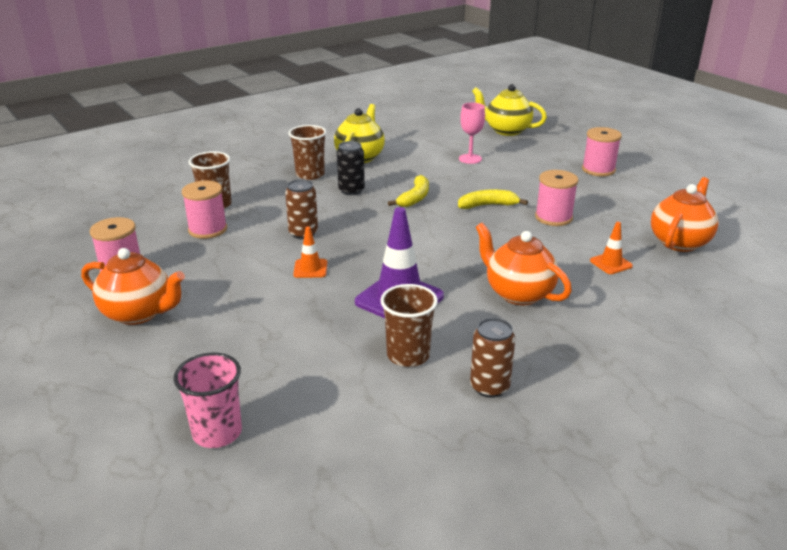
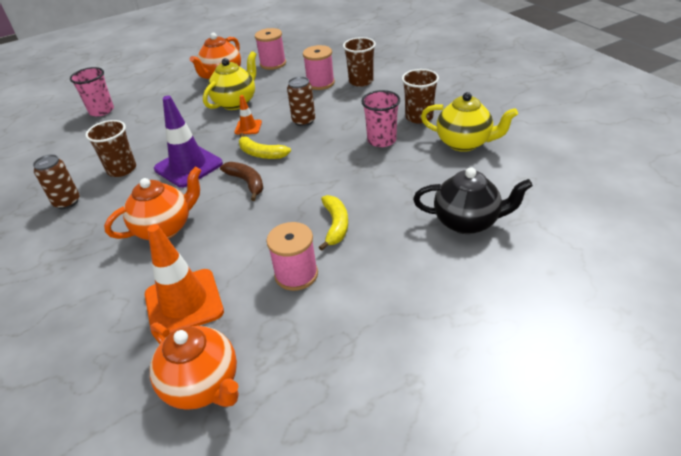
camera: 100 degrees right, 10 degrees up
(351, 190) = (381, 140): black can -> pink cup
(414, 198) = (360, 177): yellow banana -> yellow banana (261, 153)
(430, 255) = (247, 182): none -> brown banana
(470, 159) = (467, 222): pink goblet -> black teapot
(506, 130) = (584, 268): yellow teapot -> yellow teapot (236, 102)
(598, 170) = (436, 351): pink spool -> none
(611, 263) = (184, 303): orange traffic cone -> orange traffic cone, size x2.01

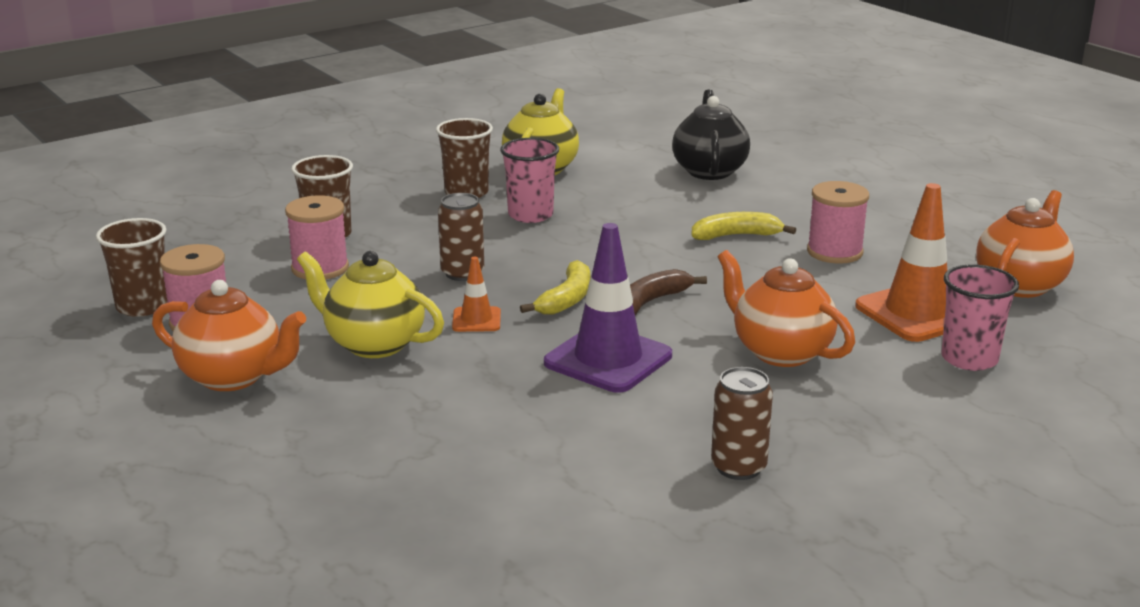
camera: 100 degrees left, 15 degrees down
(101, 111) = (362, 521): pink cup -> pink cup (969, 359)
(122, 169) = (623, 429): brown cup -> brown cup (142, 306)

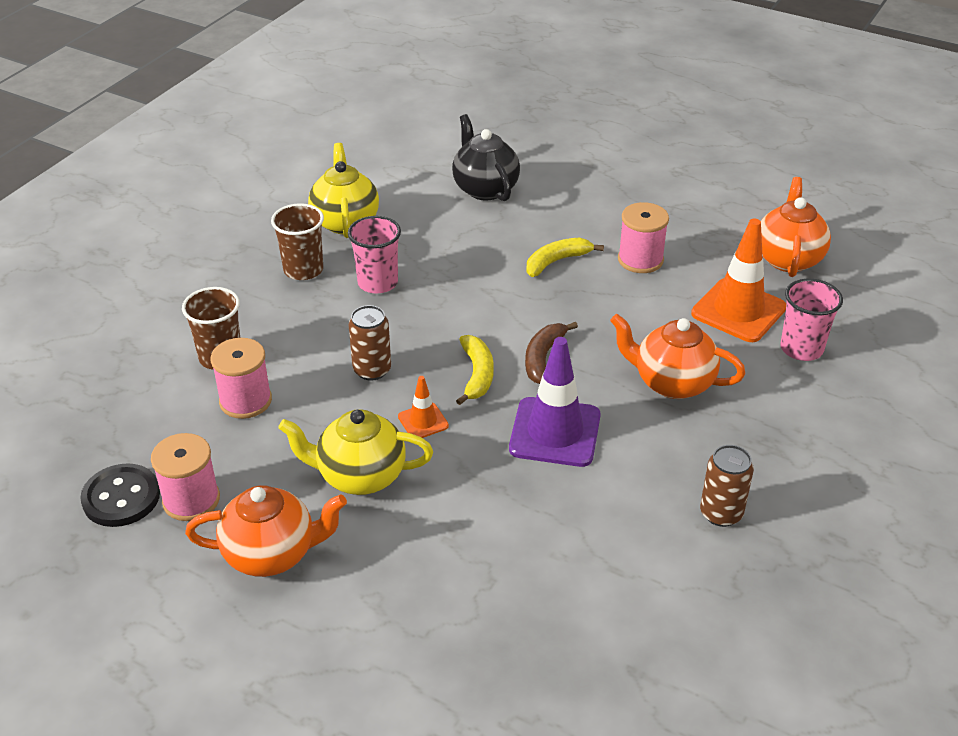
camera: 25 degrees left, 15 degrees up
(142, 306) = (121, 497): brown cup -> black button

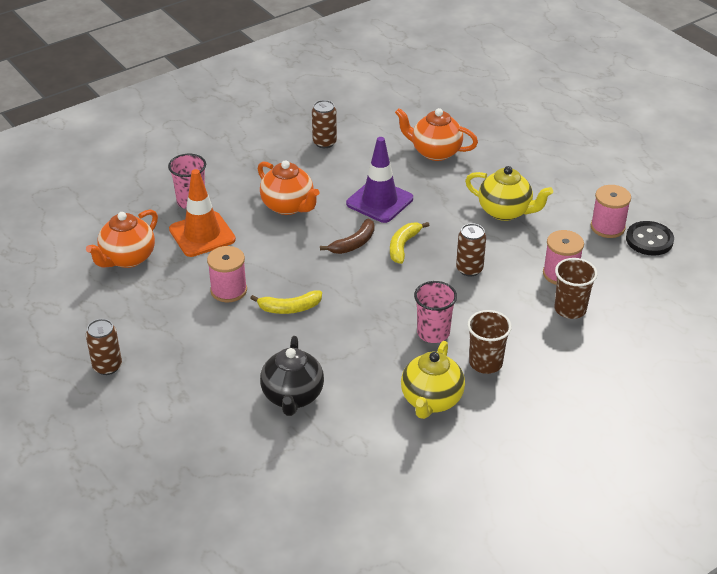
camera: 155 degrees left, 0 degrees up
(271, 554) = (568, 190): orange teapot -> orange teapot (435, 152)
(423, 421) = (453, 229): orange traffic cone -> none
(681, 164) = (107, 366): none -> brown can

